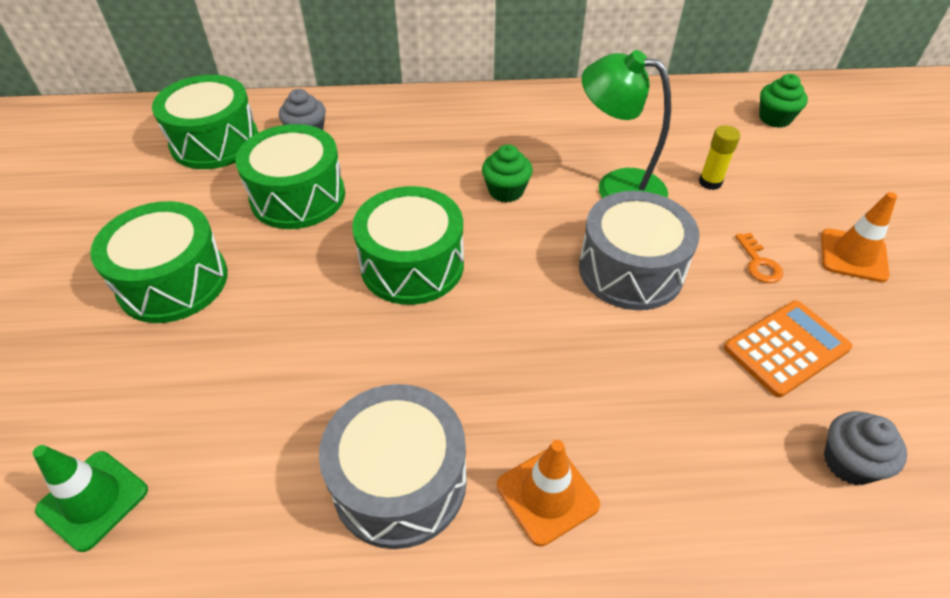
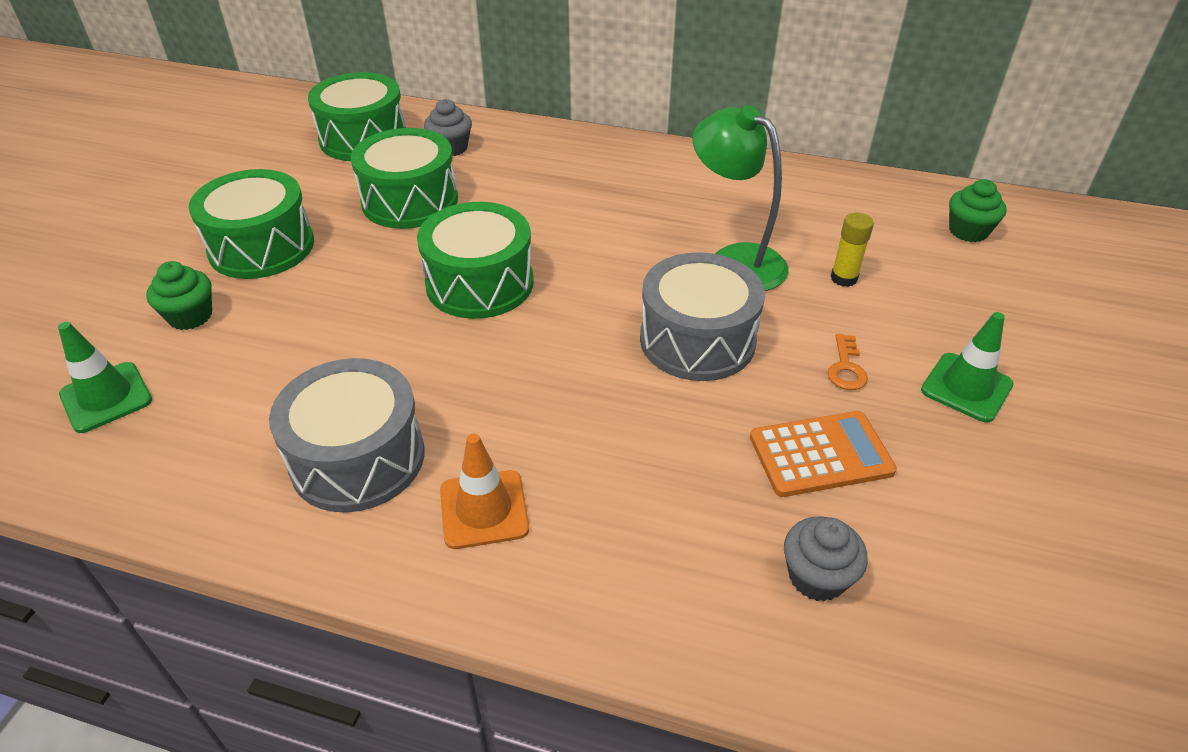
camera: 20 degrees right, 5 degrees down
(506, 191) = (613, 239): green cupcake -> green cupcake (190, 316)
(853, 255) = (966, 387): orange traffic cone -> green traffic cone

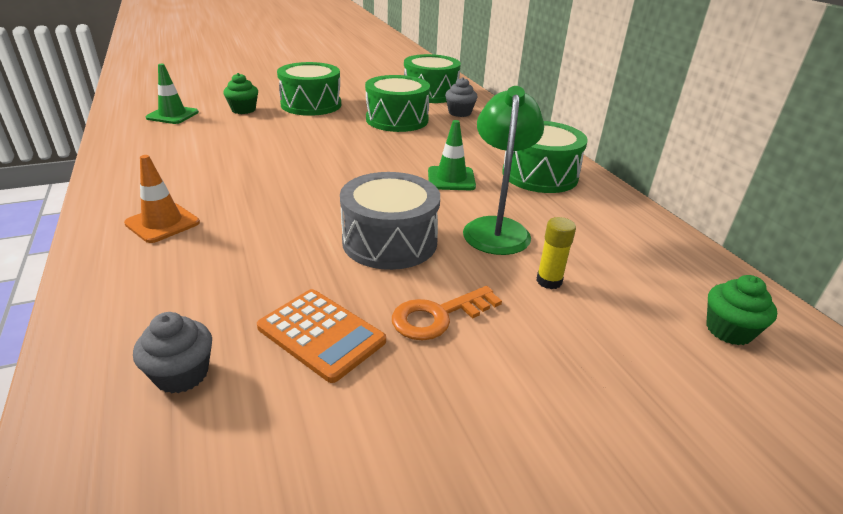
camera: 50 degrees right, 10 degrees down
(357, 458) = (177, 177): grey drum -> none
(480, 283) = (353, 159): green drum -> green drum (539, 175)
(846, 368) = (438, 316): orange key -> orange key, size x1.55
(966, 387) = (495, 395): green traffic cone -> green traffic cone (451, 179)

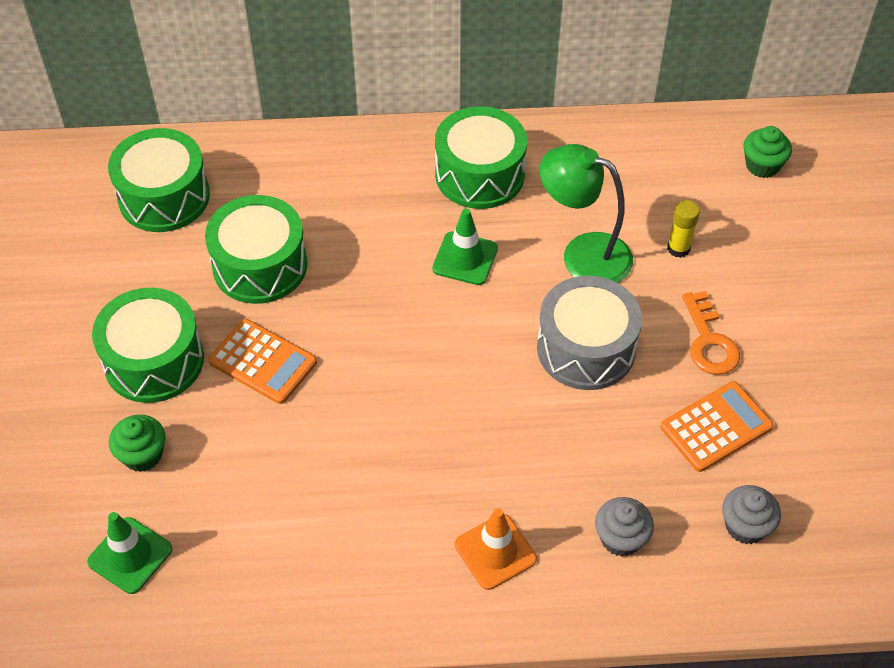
camera: 70 degrees left, 20 degrees up
(321, 129) = (262, 362): none -> orange calculator
(459, 113) = (260, 186): grey cupcake -> grey cupcake (621, 538)

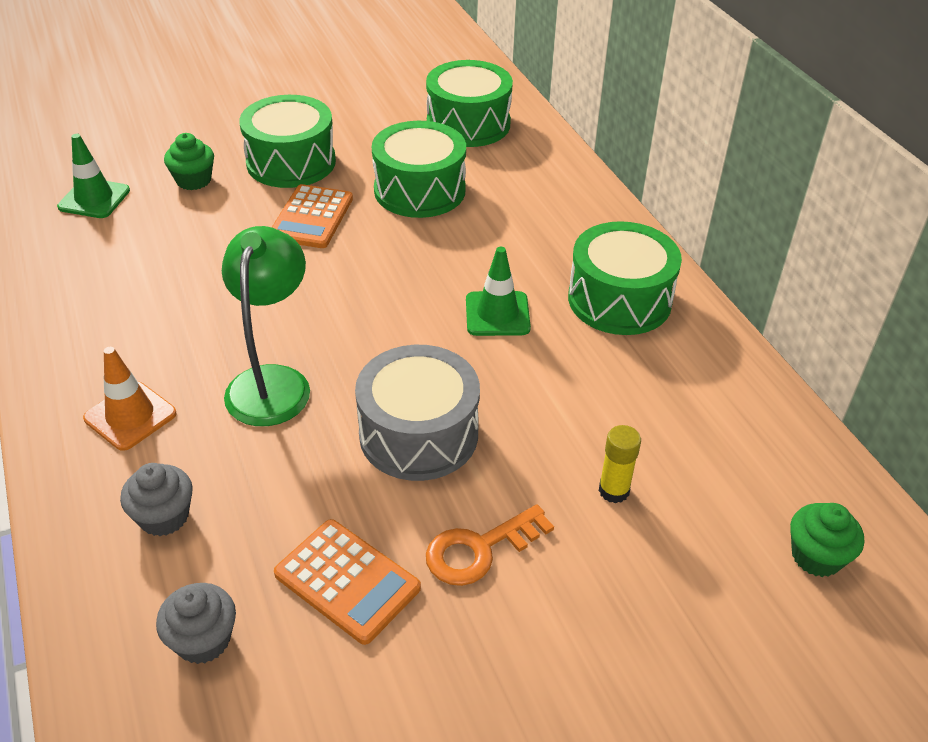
camera: 70 degrees right, 10 degrees down
(583, 254) = (555, 404): green lamp -> green lamp (272, 382)

